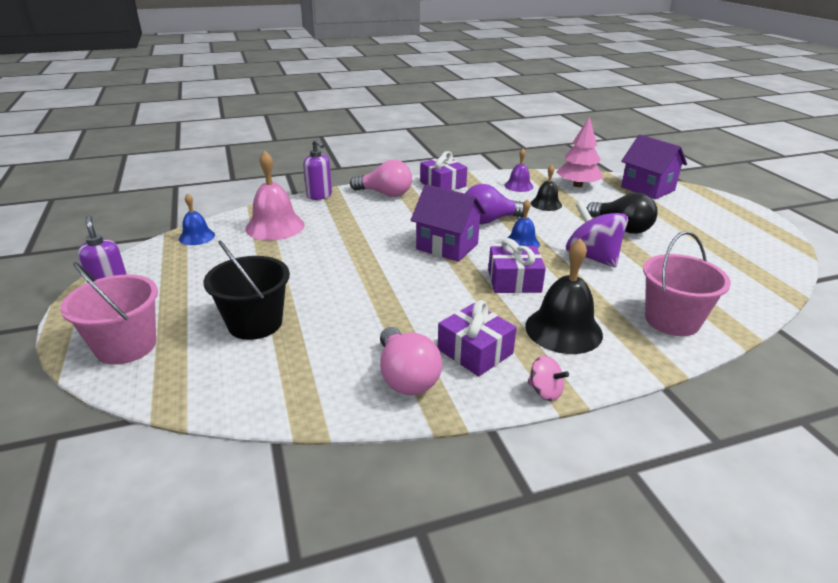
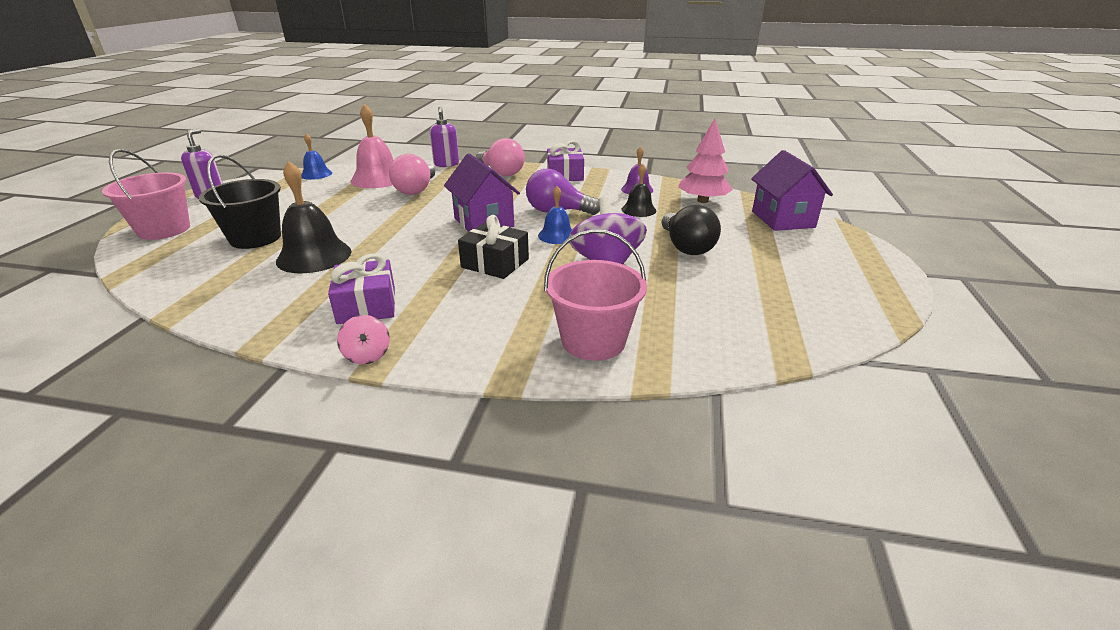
camera: 30 degrees right, 0 degrees up
(406, 377) = (286, 305): pink light bulb -> pink light bulb (416, 190)
(514, 281) = (495, 263): purple gift -> black gift
(563, 330) = (470, 314): black bell -> black bell (314, 256)

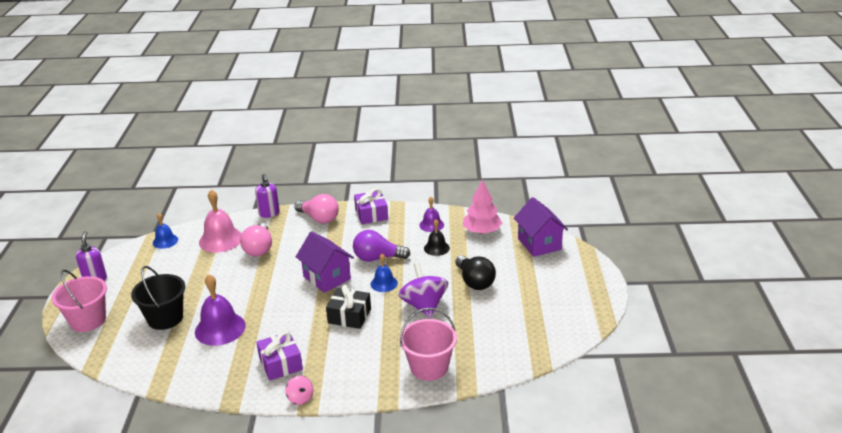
camera: 10 degrees left, 0 degrees up
(314, 256) = (220, 328): black bell -> purple bell

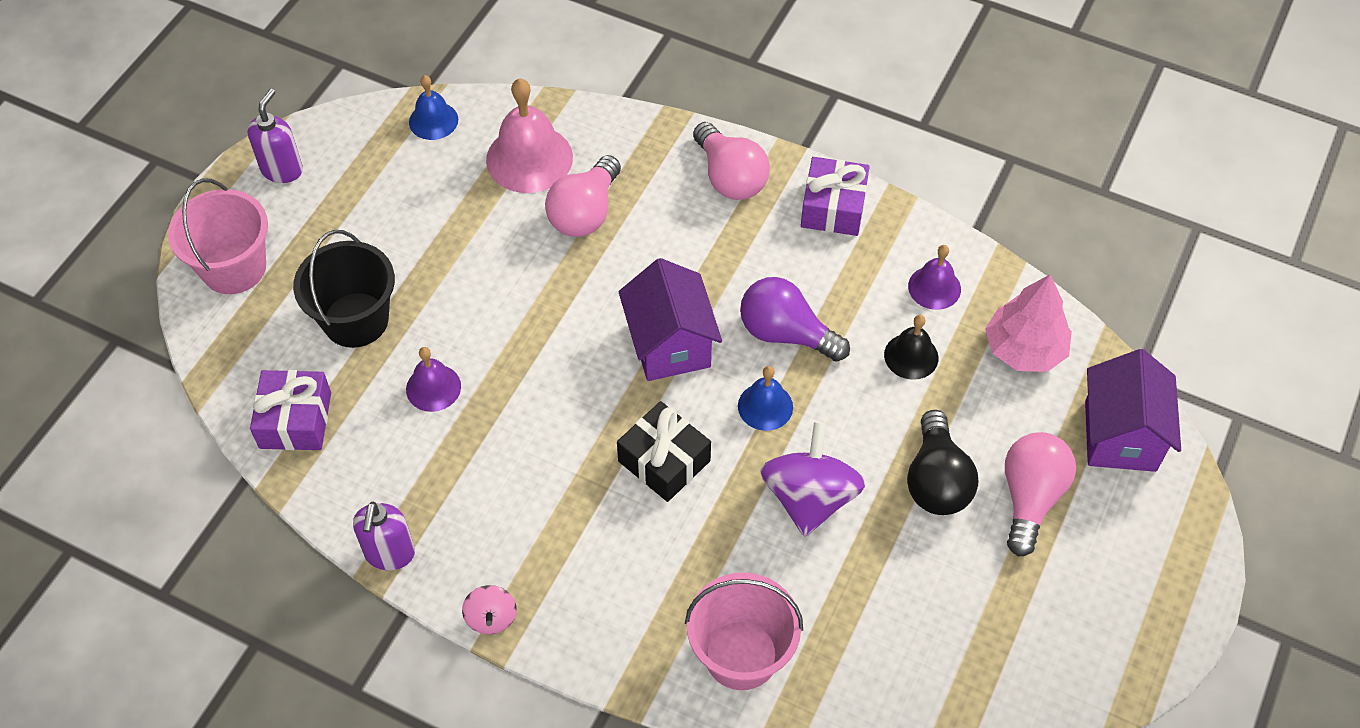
camera: 25 degrees right, 25 degrees up
(220, 328) = (433, 387): purple bell -> purple bell, size x0.58
(269, 213) = (645, 124): purple soap dispenser -> purple soap dispenser (390, 554)
(280, 364) = (495, 521): purple gift -> purple gift (295, 420)
(517, 274) = (1030, 498): none -> pink light bulb

